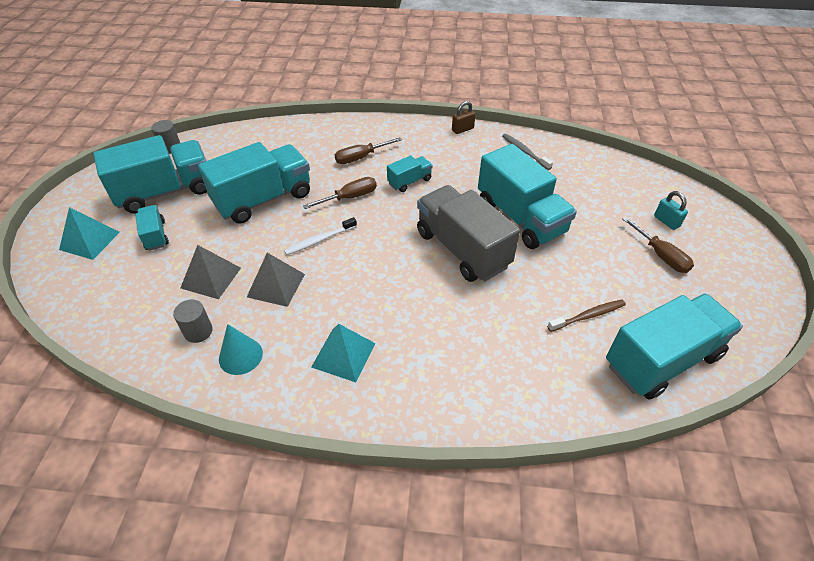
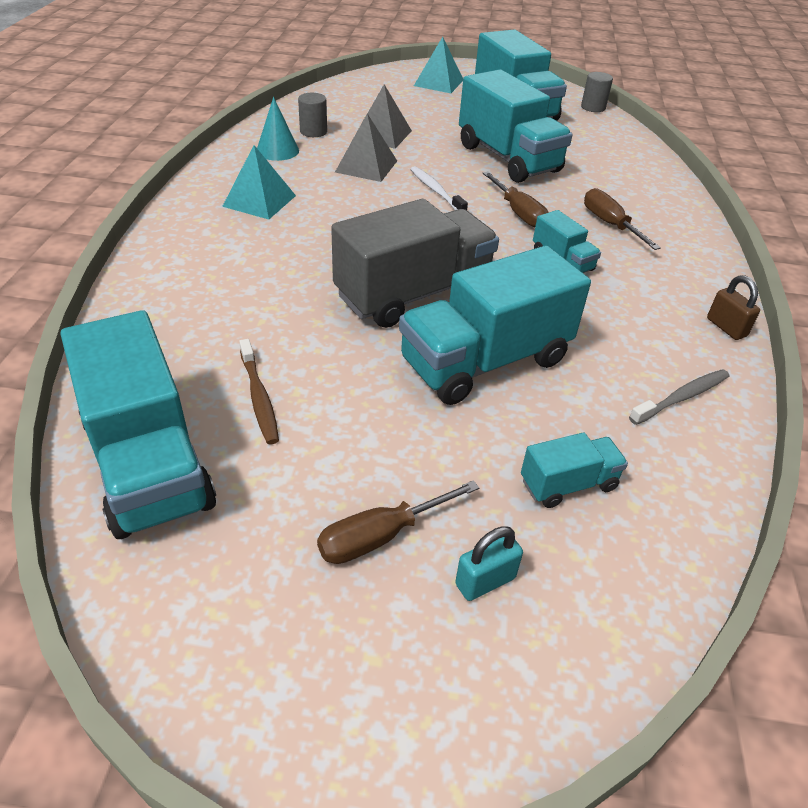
camera: 90 degrees right, 5 degrees down
(155, 235) = (445, 108): turquoise truck -> turquoise truck (568, 484)

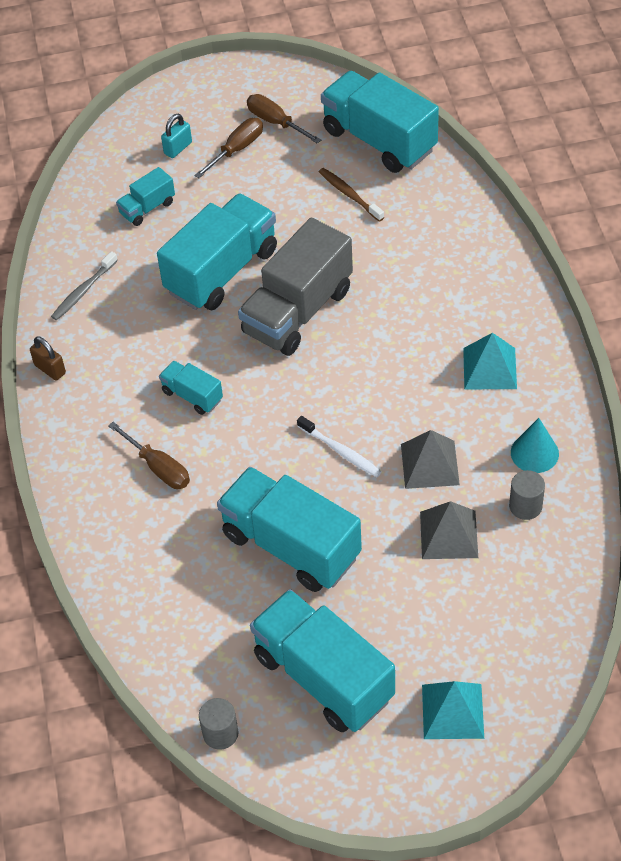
camera: 165 degrees right, 10 degrees up
(518, 212) = (250, 450): brown screwdriver -> brown screwdriver (276, 122)

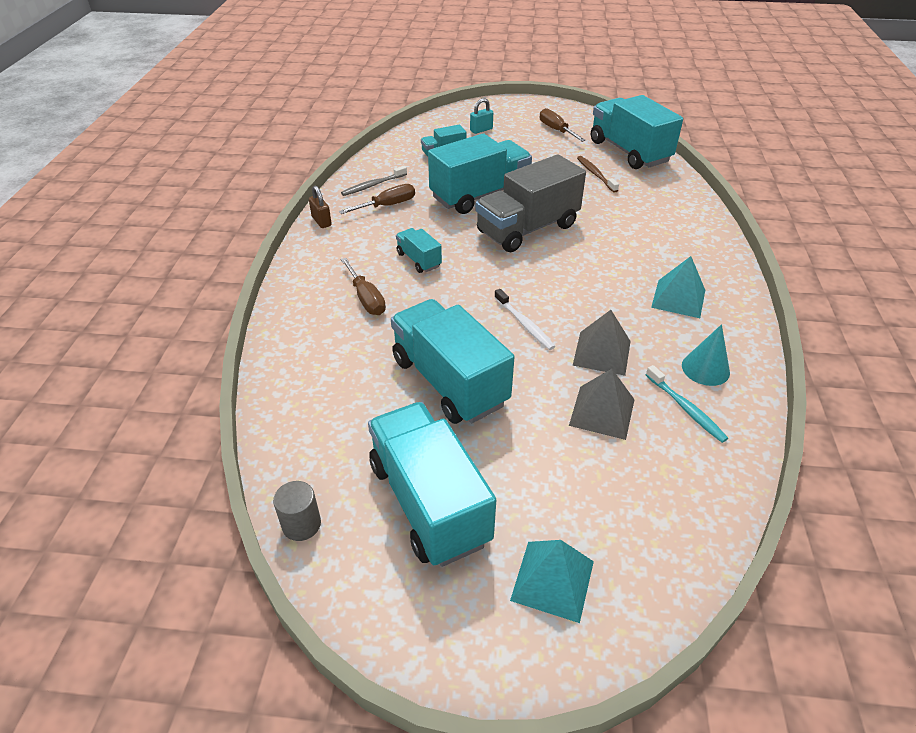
camera: 15 degrees right, 10 degrees down
(237, 149) = (522, 138): brown screwdriver -> brown screwdriver (387, 206)
(525, 506) = (686, 409): grey cylinder -> turquoise toothbrush

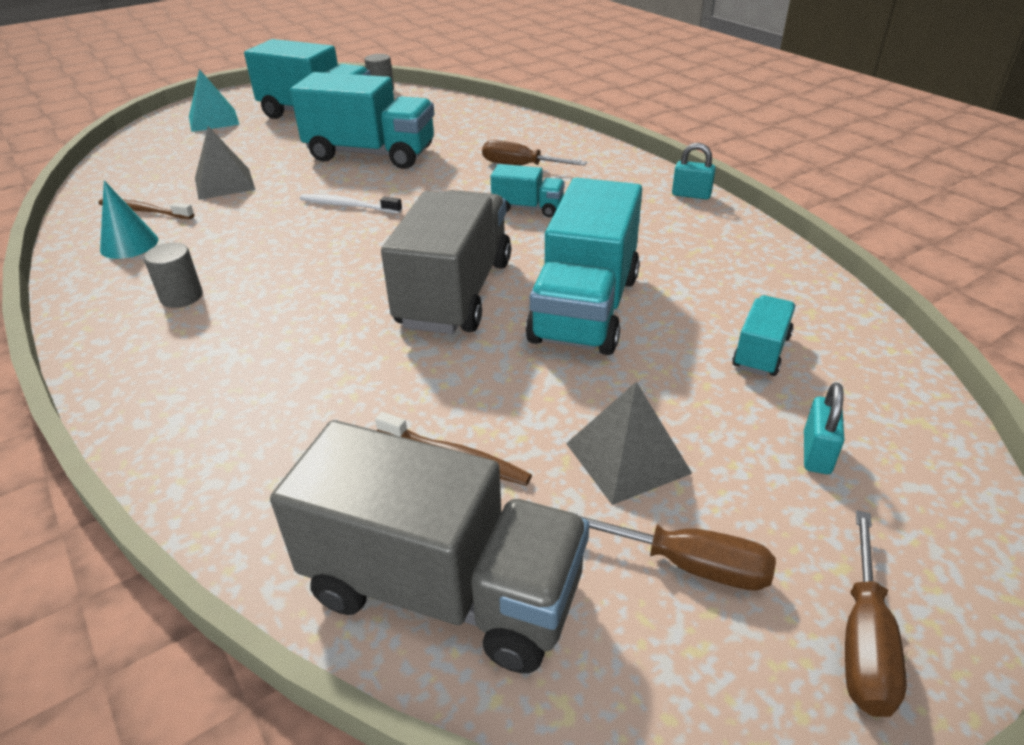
camera: 140 degrees right, 5 degrees down
(321, 221) = (691, 195): brown padlock -> turquoise padlock
(373, 185) = (734, 253): grey toothbrush -> none
(387, 206) = (665, 239): brown screwdriver -> brown screwdriver (863, 639)
(602, 353) = (250, 216): grey pyramid -> grey pyramid (627, 458)
(629, 152) = (443, 589): turquoise truck -> grey truck
(678, 298) = (181, 297): turquoise pyramid -> grey cylinder
(686, 409) = (144, 211): turquoise toothbrush -> brown toothbrush

